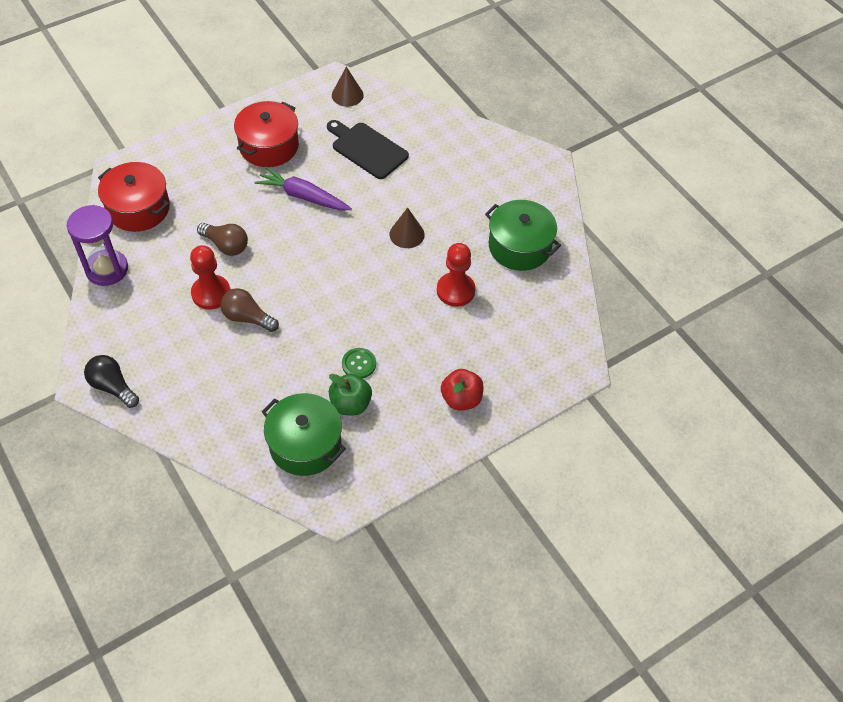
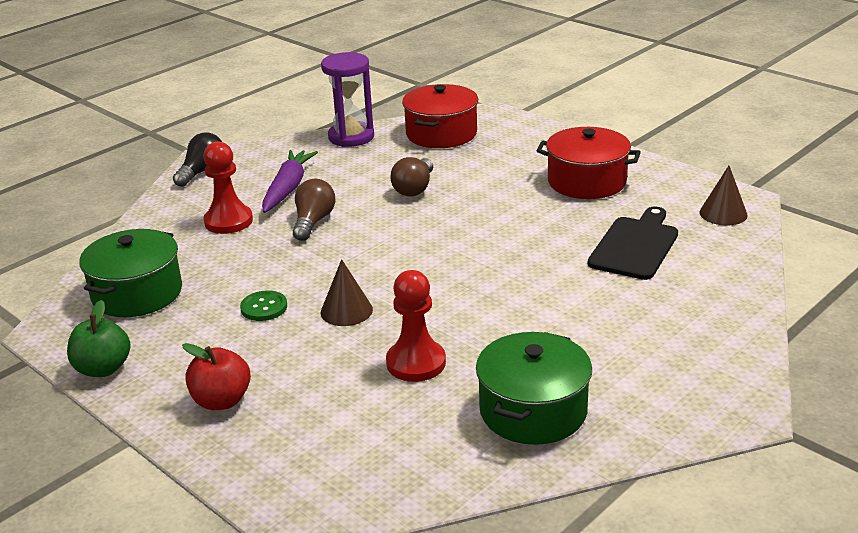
camera: 80 degrees right, 25 degrees down
(211, 293) = (341, 195): red pawn -> red pawn (228, 221)
(303, 196) = (519, 218): purple carrot -> purple carrot (288, 188)
(350, 404) = (200, 313): green apple -> green apple (103, 369)
(407, 234) = (500, 304): brown cone -> brown cone (346, 311)

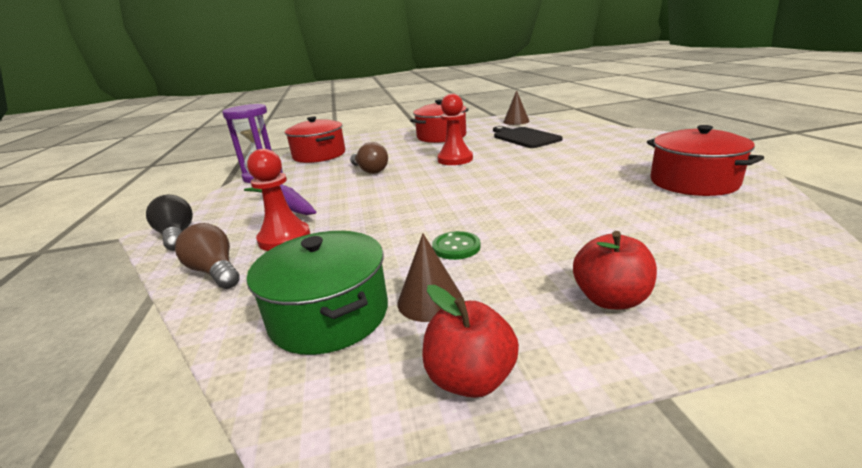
camera: 55 degrees left, 5 degrees down
(103, 369) = (470, 378): green apple -> red apple
(313, 222) = (352, 206): brown light bulb -> brown light bulb (215, 272)
(346, 311) = (504, 215): brown cone -> brown cone (430, 300)
(416, 363) = (606, 204): red pawn -> red pawn (455, 159)
(533, 410) = (693, 182): green pot -> red pot

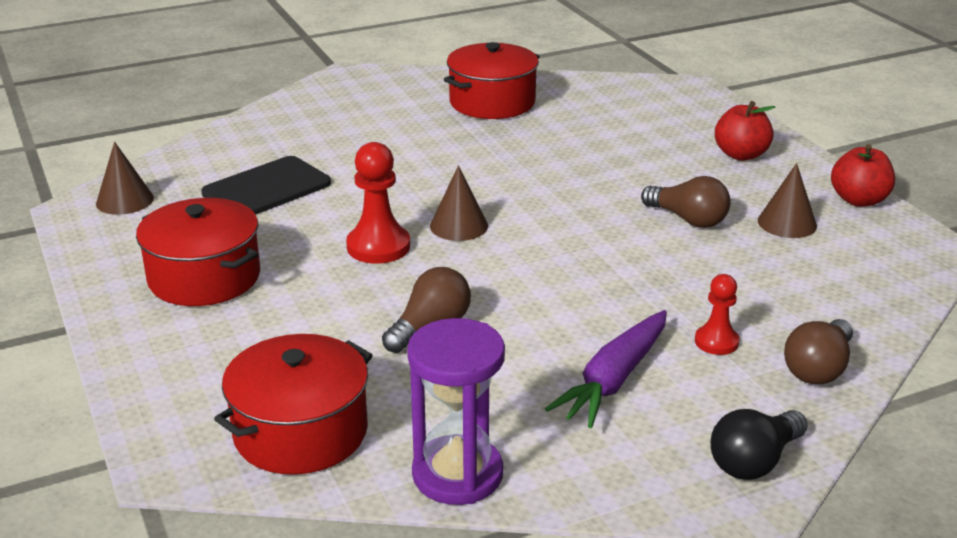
camera: 105 degrees left, 5 degrees up
(284, 238) = (716, 342): red pawn -> red pawn, size x0.61
(329, 315) = (837, 267): green pot -> none
(456, 247) = (688, 219): green button -> brown light bulb
(472, 174) = (459, 226): none -> brown cone

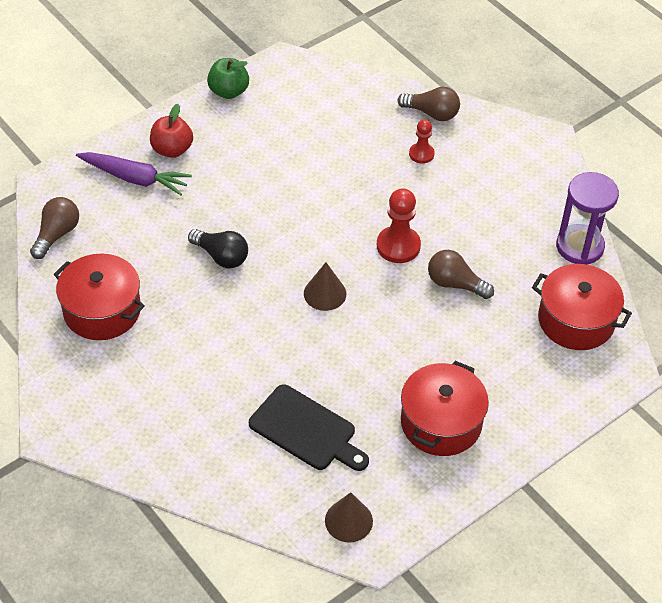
camera: 105 degrees left, 20 degrees up
(378, 247) = (368, 333): red pawn -> red pawn (398, 246)
(614, 380) = (474, 194): purple carrot -> purple carrot (135, 178)
(688, 219) = (280, 173): brown light bulb -> brown light bulb (57, 234)
(754, 461) = (520, 137): black light bulb -> black light bulb (221, 256)
(787, 223) = (271, 125): brown cone -> none
(859, 200) = (228, 91): red apple -> green apple

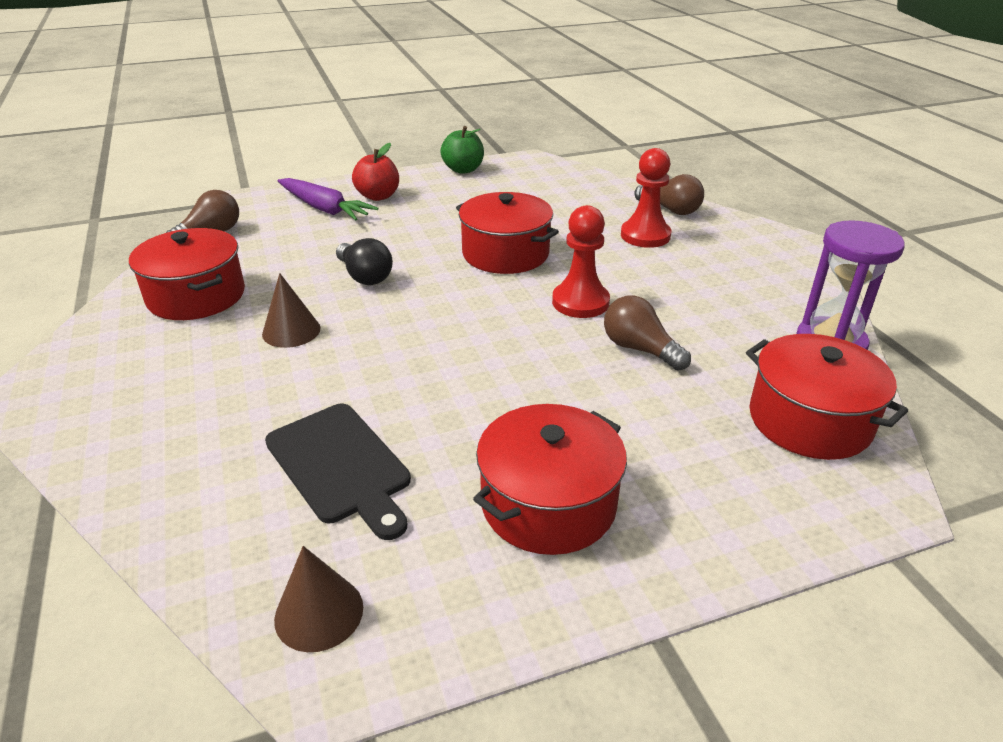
camera: 20 degrees right, 15 degrees down
(319, 203) = (505, 253): none -> red pot
(325, 293) = (463, 328): brown cone -> brown cone (291, 331)
(421, 154) = (645, 235): red pawn -> red pawn, size x1.65

